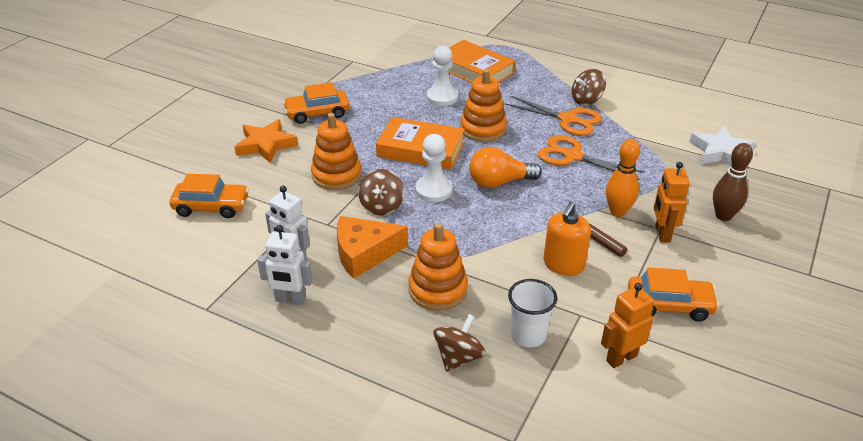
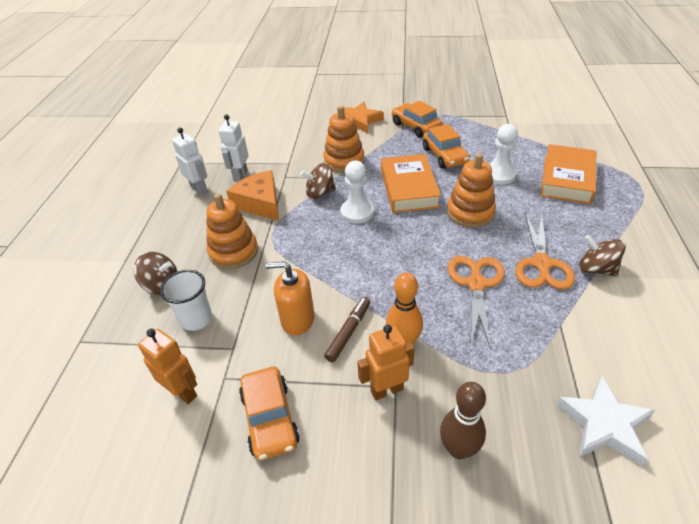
camera: 70 degrees right, 5 degrees up
(211, 206) = (277, 127): orange car -> orange car (444, 155)
(290, 300) = (199, 189): white robot -> white robot turned 150 degrees clockwise
(499, 182) = (394, 246): orange light bulb -> none

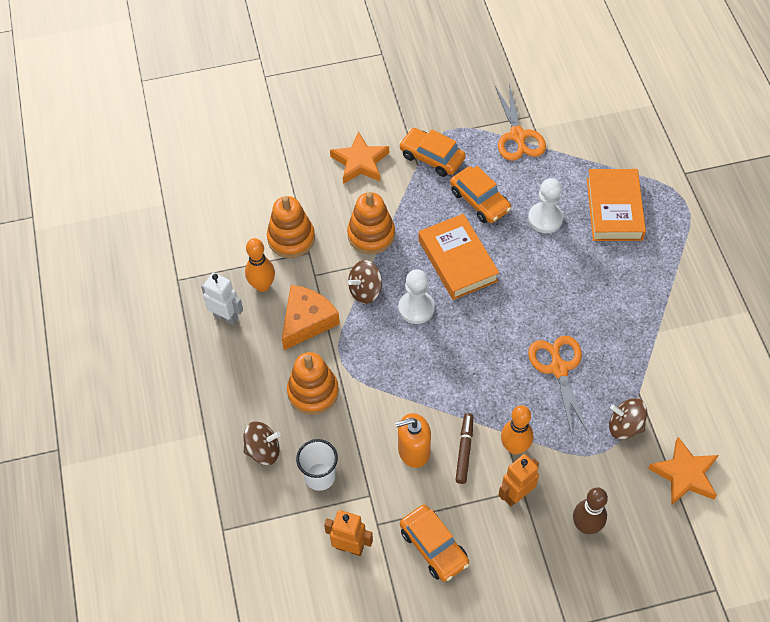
camera: 20 degrees left, 15 degrees up
(240, 176) = (262, 285): white robot -> orange bowling pin
(260, 203) = (307, 321): orange cheese -> orange cheese turned 90 degrees clockwise
(470, 212) = (530, 280): orange stacking toy -> orange stacking toy (291, 238)
(541, 264) = (611, 329): orange scissors -> orange scissors (518, 136)
(596, 269) = (659, 323): brown spinning top -> brown spinning top (625, 426)
(604, 424) = (684, 474): white star -> orange star

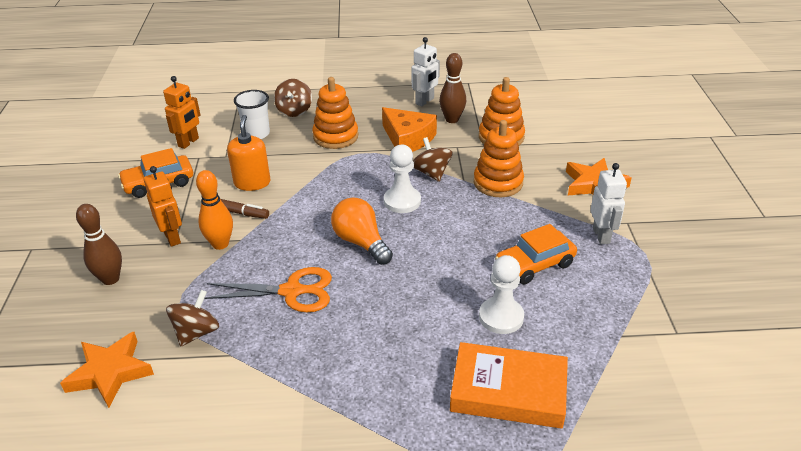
camera: 100 degrees right, 20 degrees down
(262, 285) = (452, 119): orange bowling pin -> brown bowling pin
(432, 157) = (601, 235): orange car -> white robot
(457, 260) = (453, 236): orange book -> none
(483, 330) = (361, 242): none -> orange light bulb
(518, 136) = (639, 314): orange scissors -> none

